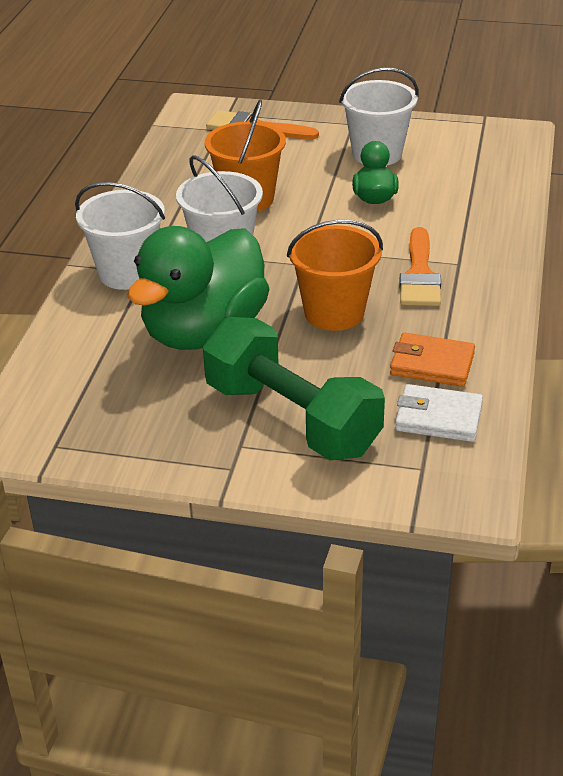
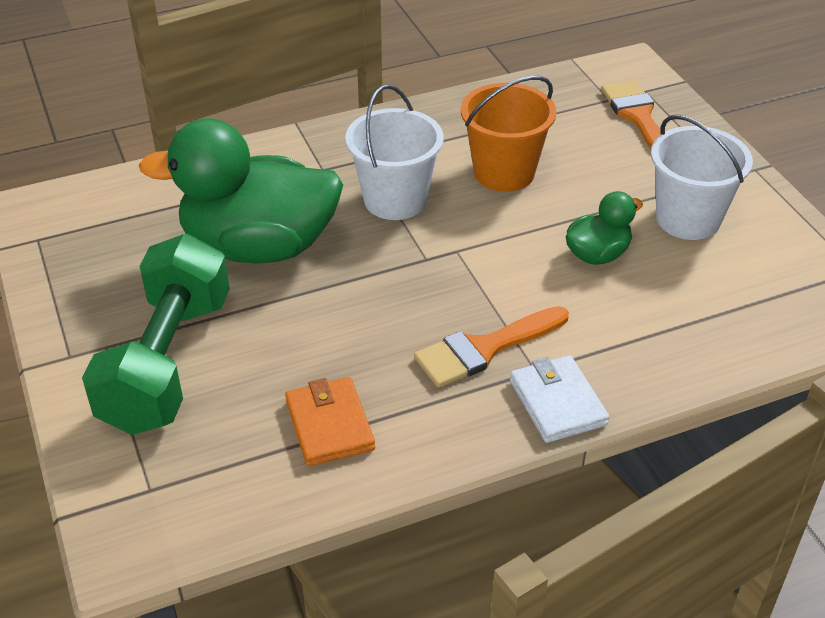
camera: 55 degrees right, 5 degrees up
(127, 273) = (311, 160): white bucket -> none
(334, 312) = (361, 316): orange bucket -> none
(438, 417) = (241, 468): white wallet -> white wallet (557, 403)

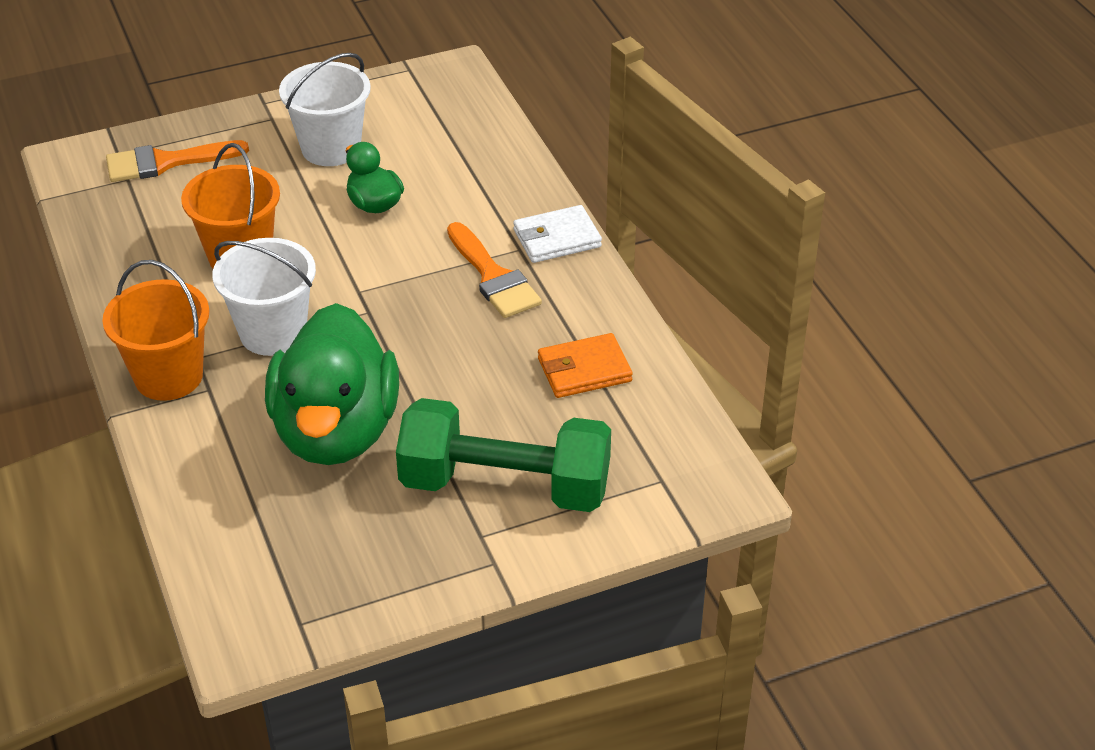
camera: 90 degrees left, 0 degrees up
(340, 146) = (168, 376): none -> orange bucket

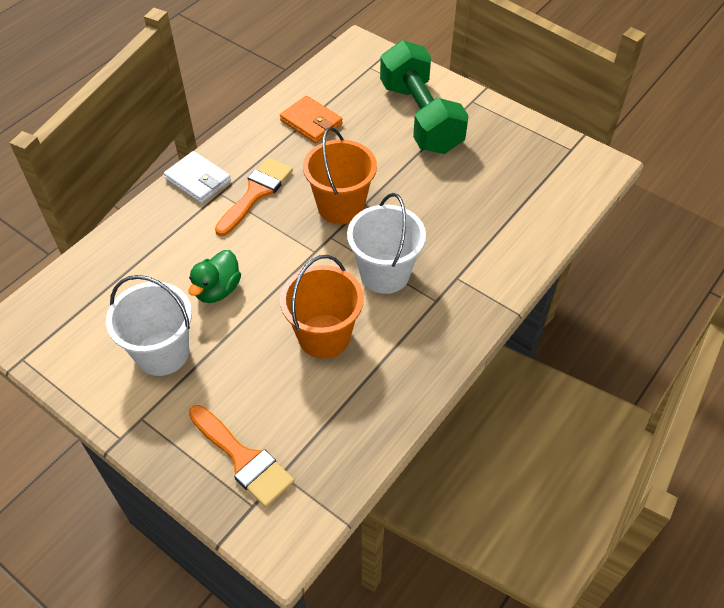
camera: 120 degrees left, 10 degrees up
(168, 376) = (463, 304): orange bucket -> orange bucket (341, 206)
(336, 431) = (440, 200): green duck -> none

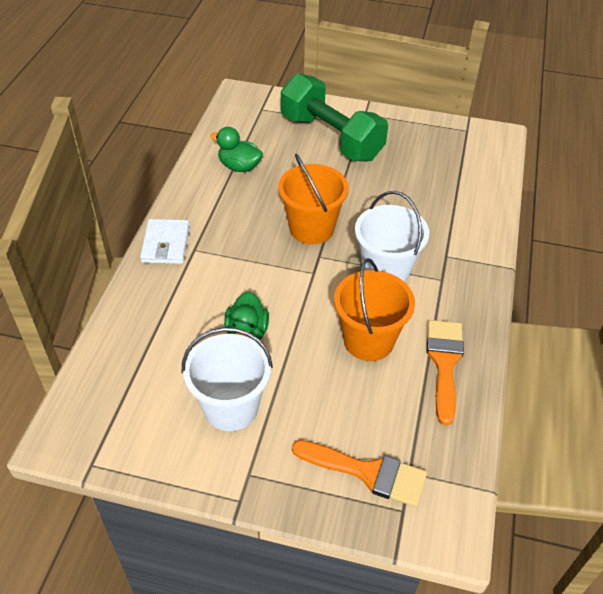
camera: 25 degrees left, 5 degrees down
(198, 180) = (166, 244): white wallet -> white wallet turned 75 degrees clockwise
(256, 193) = (228, 239): orange brush -> orange brush (444, 363)
(311, 122) = (239, 167): orange wallet -> green duck

